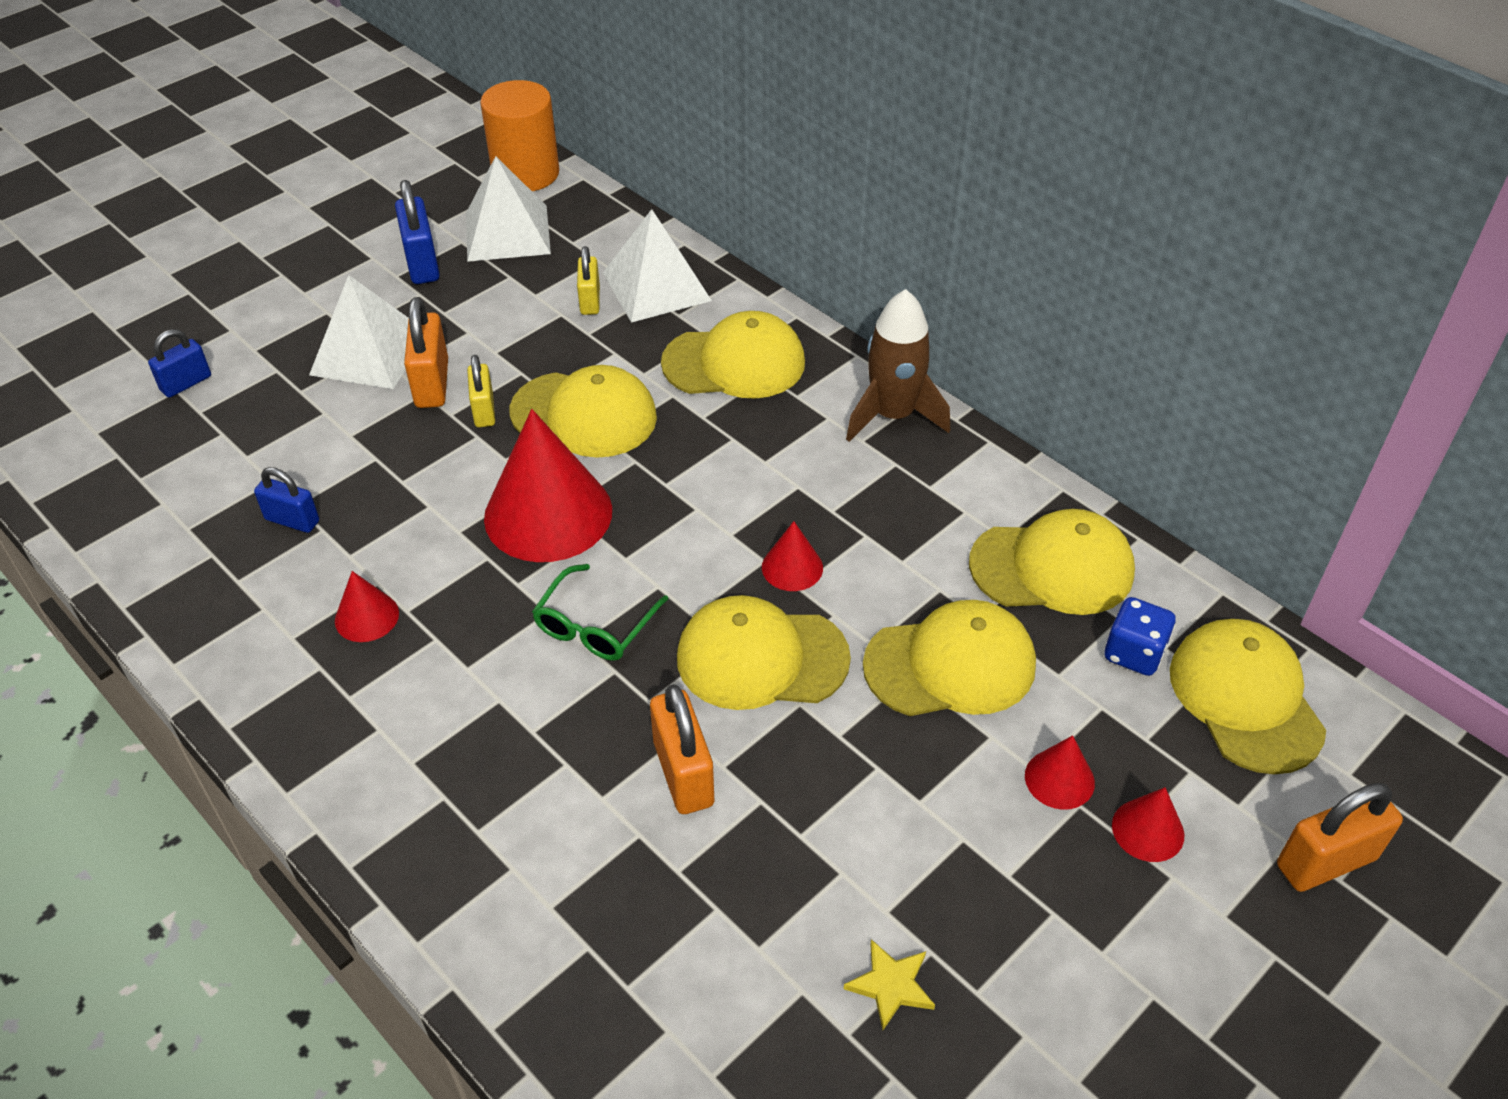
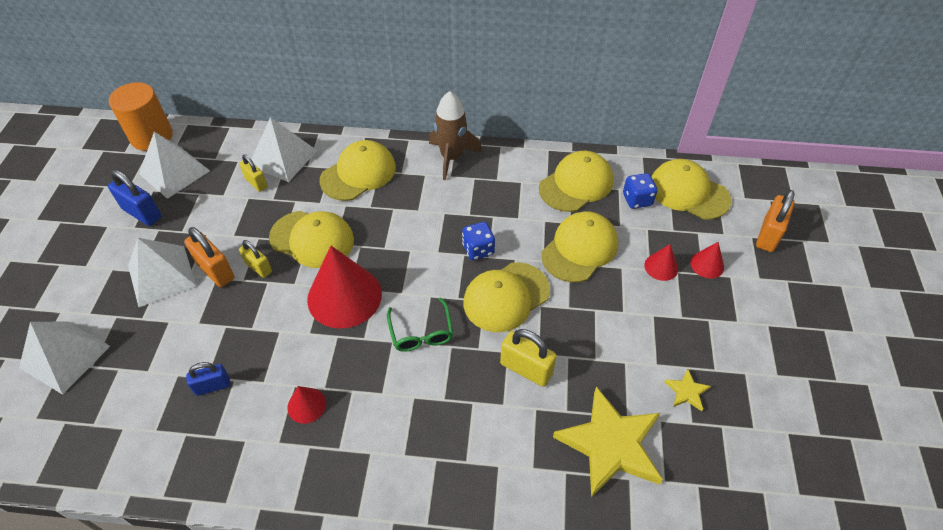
camera: 40 degrees left, 5 degrees up
(186, 383) = (65, 356): blue padlock -> white pyramid
(584, 415) = (312, 239): yellow cap -> yellow cap turned 45 degrees clockwise
(683, 773) = (526, 369): orange padlock -> yellow padlock
(691, 963) = (610, 444): none -> yellow star
(792, 567) = (478, 249): red cone -> blue dice

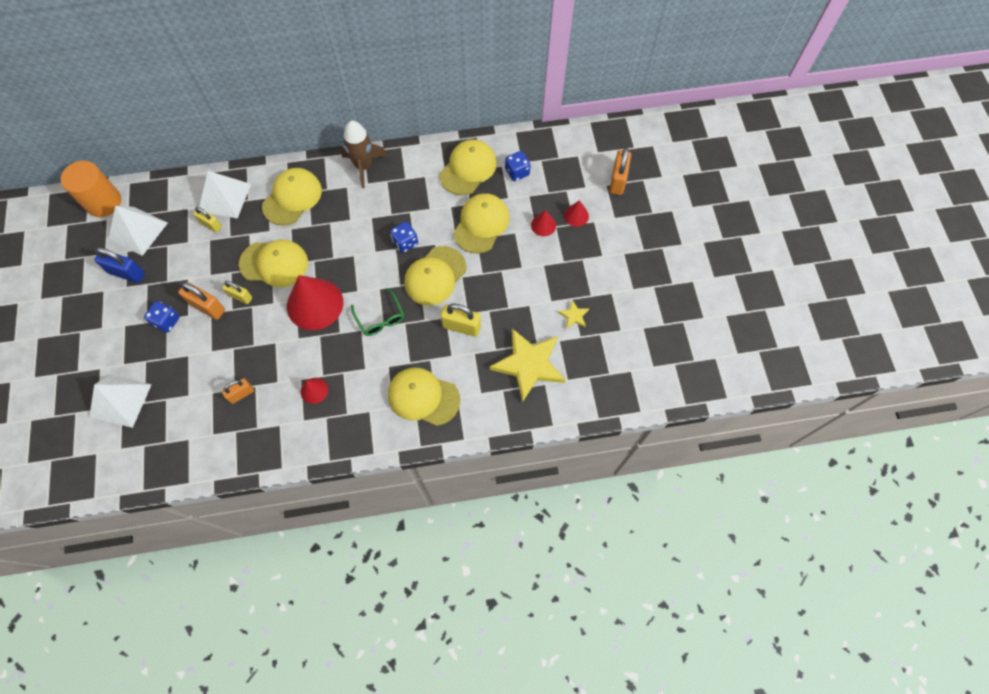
camera: 15 degrees left, 15 degrees up
(161, 276) = (167, 321): white pyramid -> blue dice
(213, 386) = (241, 394): blue padlock -> orange padlock
(688, 192) = (555, 157): yellow cap -> yellow cap (423, 397)

